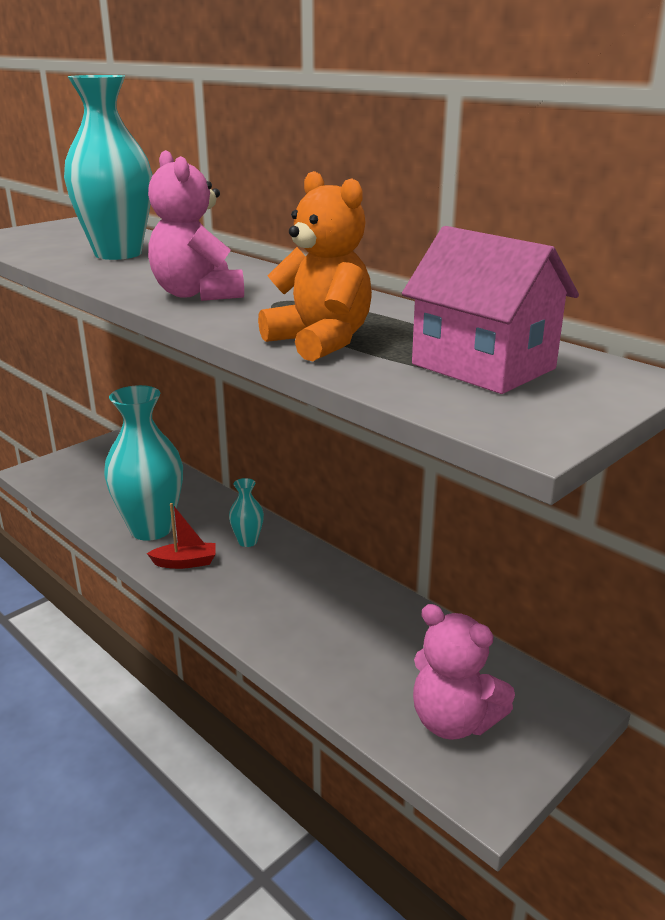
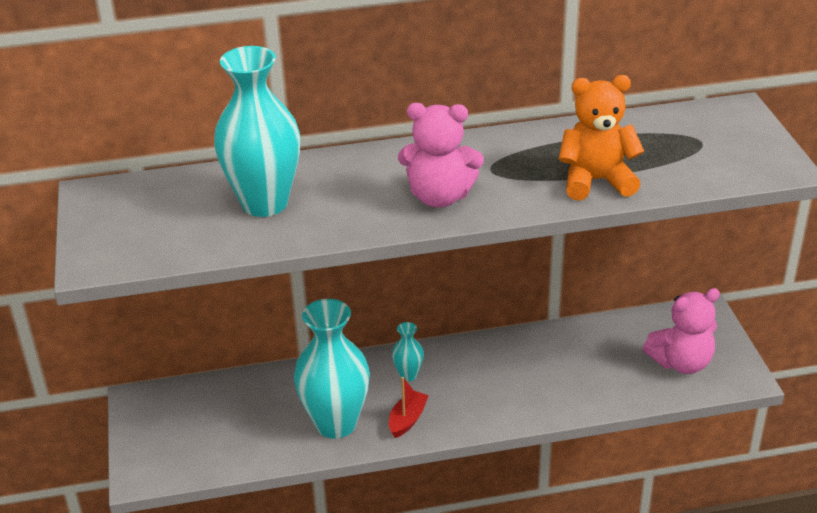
camera: 55 degrees left, 10 degrees up
(483, 366) = (685, 144): pink house -> none

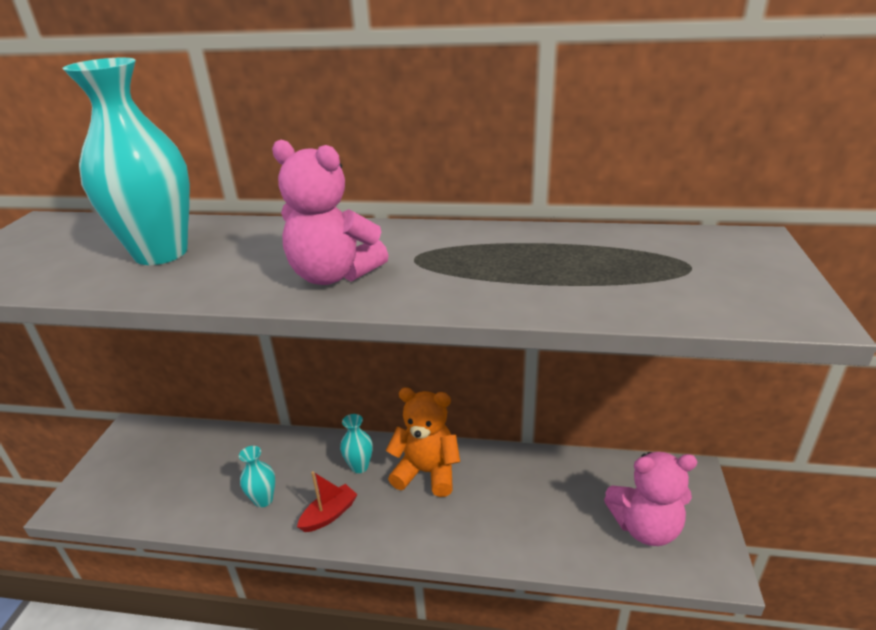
camera: 20 degrees right, 5 degrees down
(336, 423) = (263, 500): turquoise vase -> turquoise vase, size x0.45
(596, 181) = (528, 288): orange teddy bear -> orange teddy bear (427, 472)

